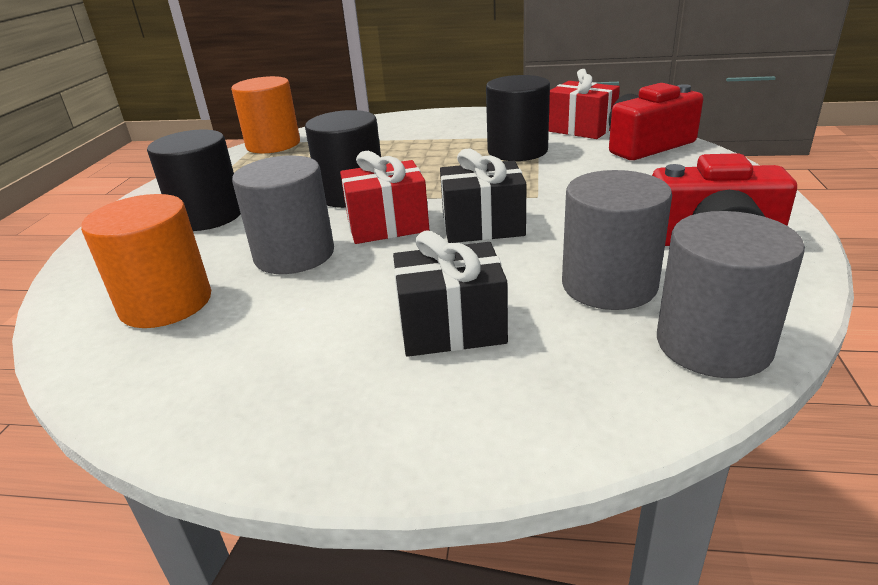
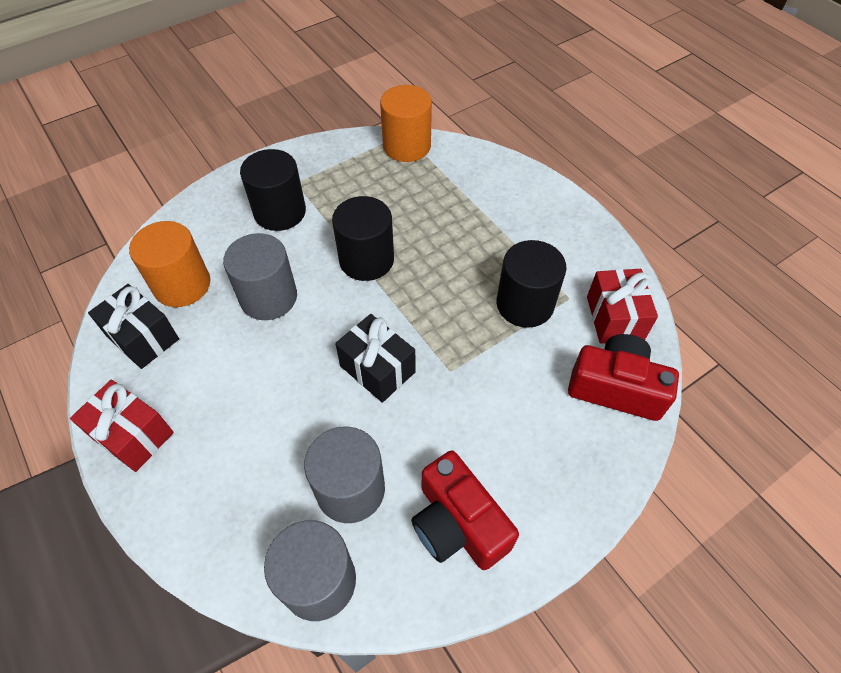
camera: 45 degrees right, 25 degrees up
(387, 225) = (338, 315): red gift -> red gift (133, 435)
(451, 327) = (248, 435): black gift -> black gift (143, 338)

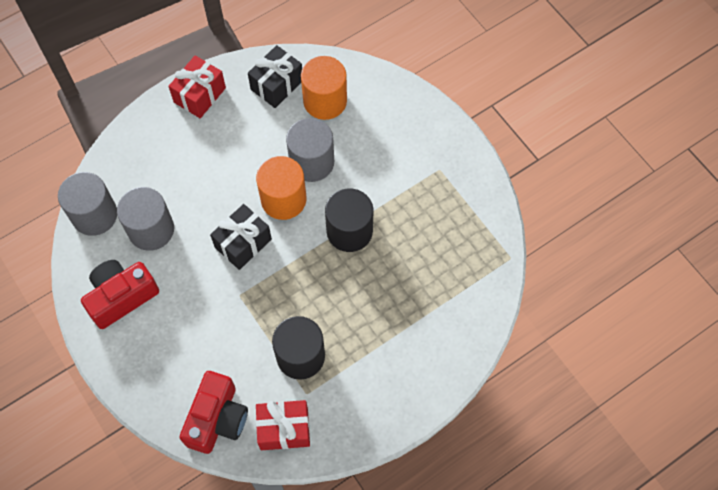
camera: 90 degrees right, 10 degrees up
(280, 212) = (403, 160): black cylinder -> none
(406, 146) = (493, 261): orange cylinder -> orange cylinder (283, 199)

